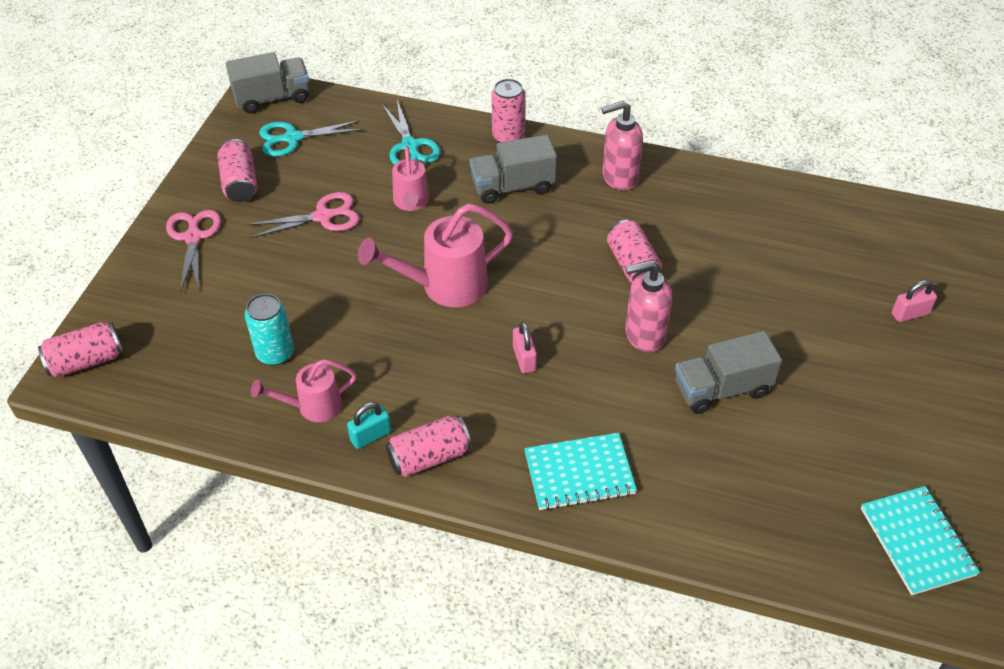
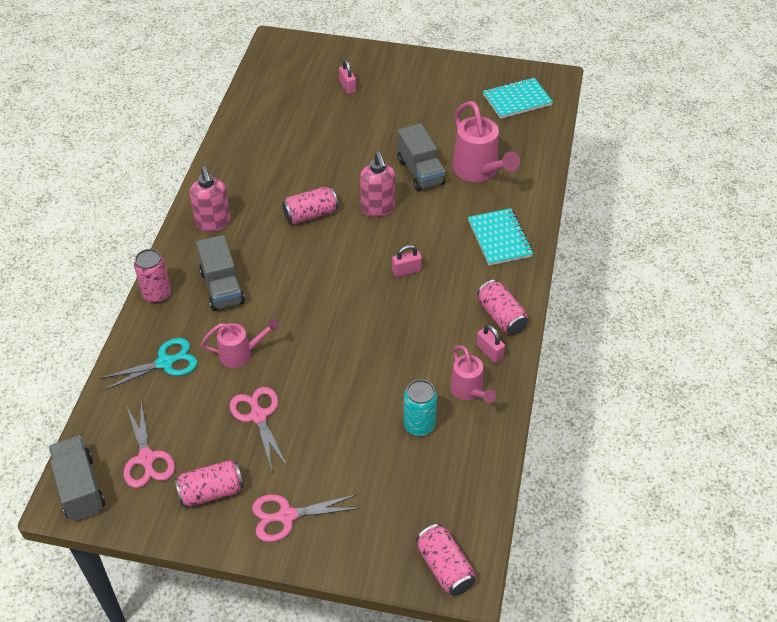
camera: 95 degrees left, 0 degrees up
(293, 138) = (146, 458): turquoise scissors -> pink scissors
(370, 436) = (489, 352): turquoise padlock -> pink padlock
(445, 286) = (338, 322): pink watering can -> pink watering can (478, 171)

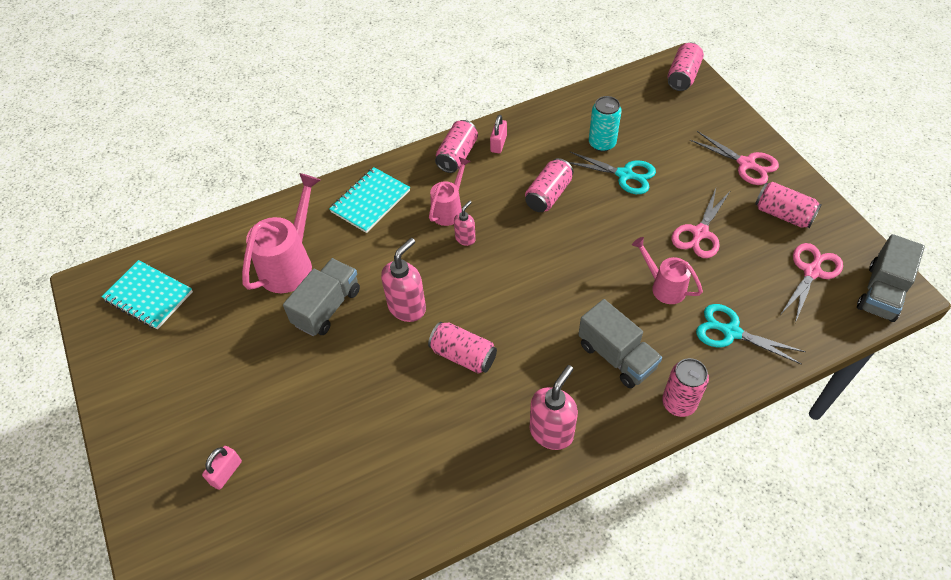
camera: 125 degrees left, 5 degrees up
(222, 287) = (616, 356): grey truck -> grey truck turned 105 degrees clockwise
(367, 413) = (624, 175): none -> turquoise scissors
(398, 347) = (548, 195): none -> pink can
(406, 270) = (465, 238): pink padlock -> pink soap dispenser
(469, 391) = (545, 135): pink watering can -> pink watering can (449, 209)

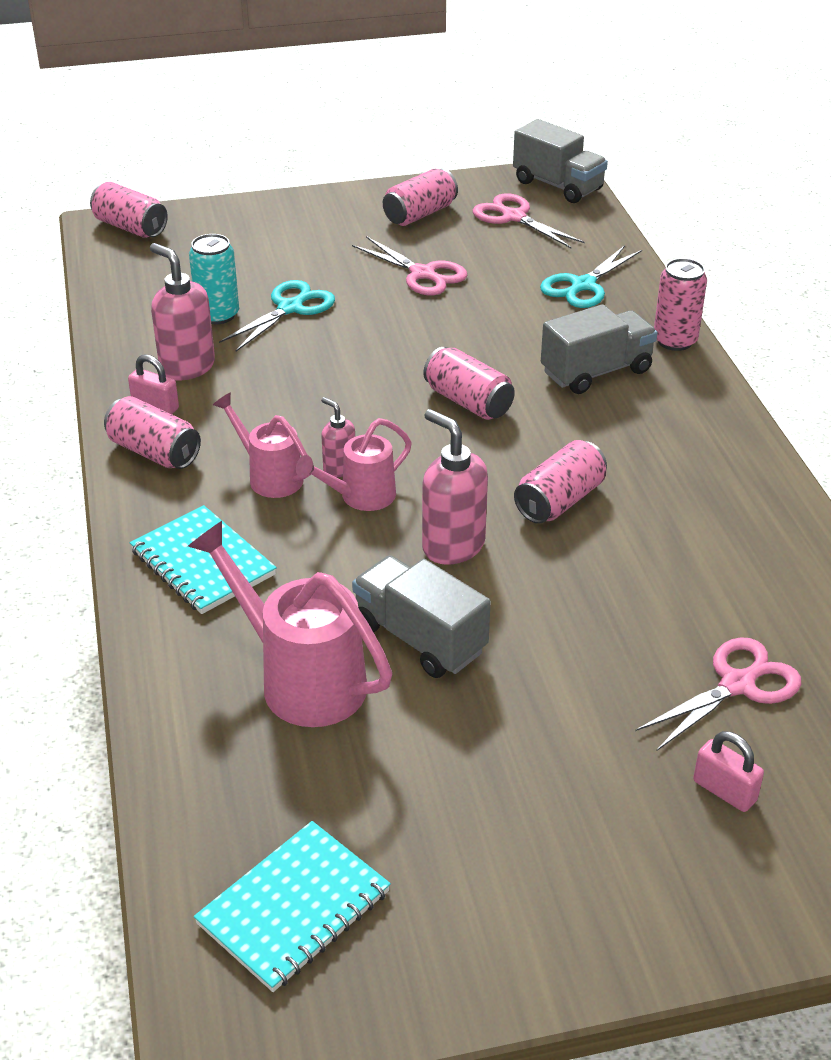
camera: 80 degrees left, 15 degrees down
(548, 195) = (292, 378): pink can -> pink can (468, 402)
(551, 432) = (700, 442): pink soap dispenser -> pink soap dispenser (187, 367)
(664, 286) = (498, 316): pink watering can -> pink watering can (360, 497)
(746, 164) = (324, 219): pink scissors -> pink scissors (737, 685)

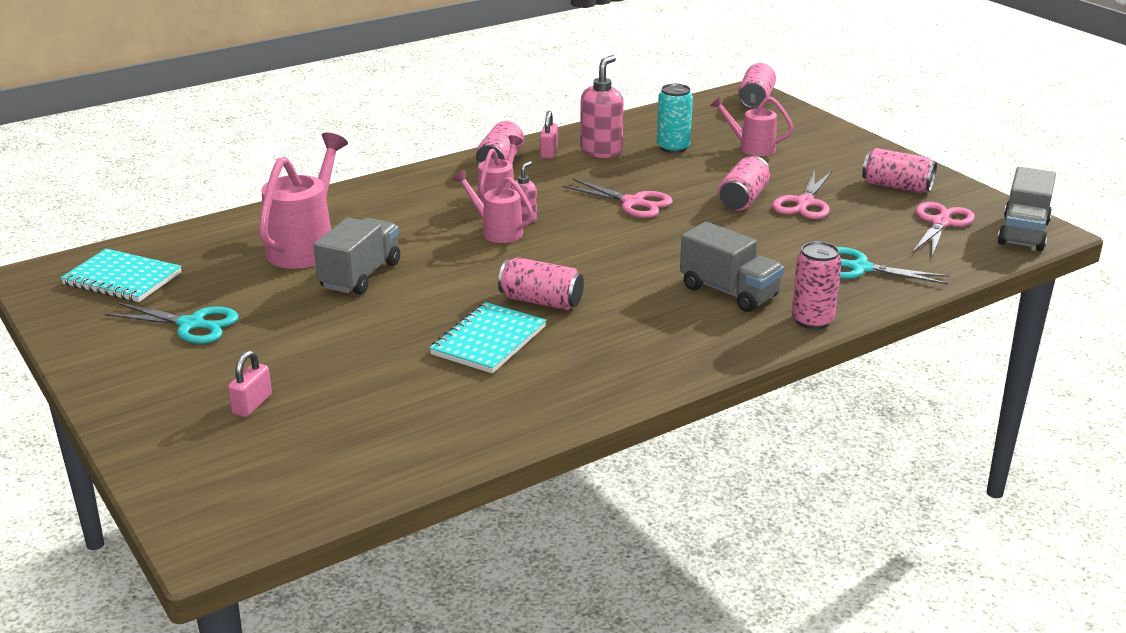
camera: 70 degrees right, 10 degrees down
(202, 563) = (399, 198): turquoise notebook -> turquoise notebook (488, 341)
(261, 266) = (751, 148): none -> pink watering can
(290, 308) = (705, 167): turquoise scissors -> turquoise scissors (191, 324)
(452, 546) = (463, 271): pink soap dispenser -> none
(468, 402) = (641, 248): pink can -> pink can (743, 199)
(737, 685) = (364, 398): pink scissors -> pink scissors (633, 203)

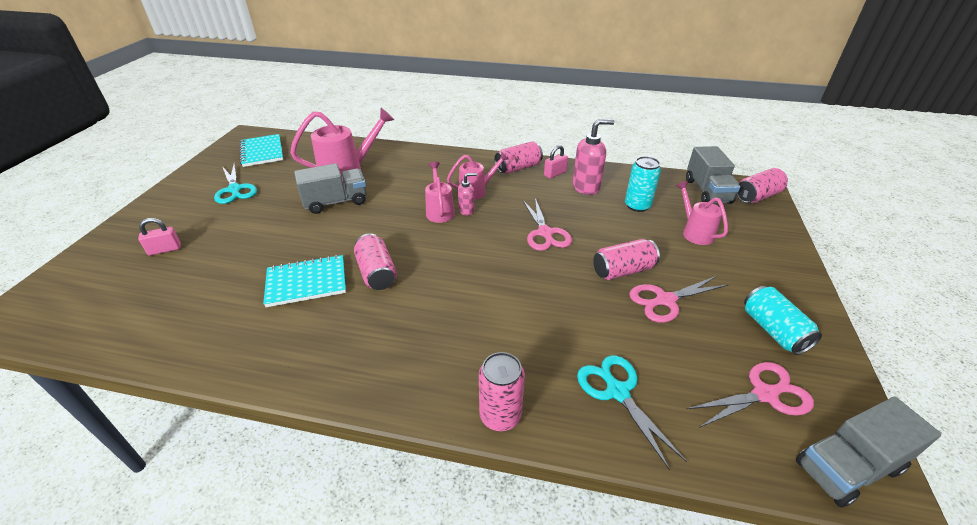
camera: 45 degrees right, 10 degrees up
(729, 292) = (487, 343): grey truck -> grey truck (707, 191)
(897, 186) = (773, 330): pink can -> turquoise can

